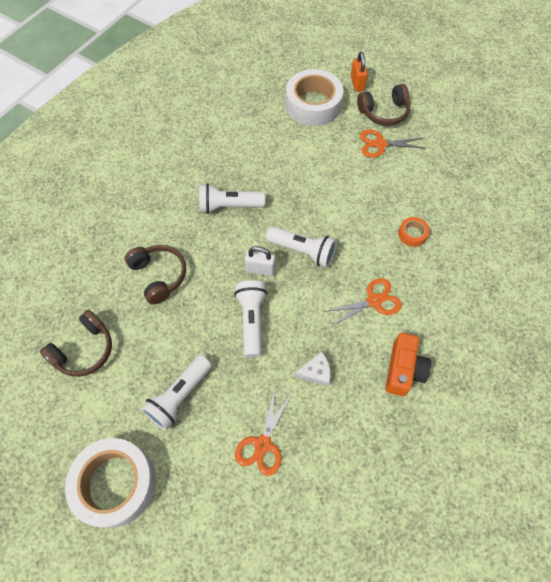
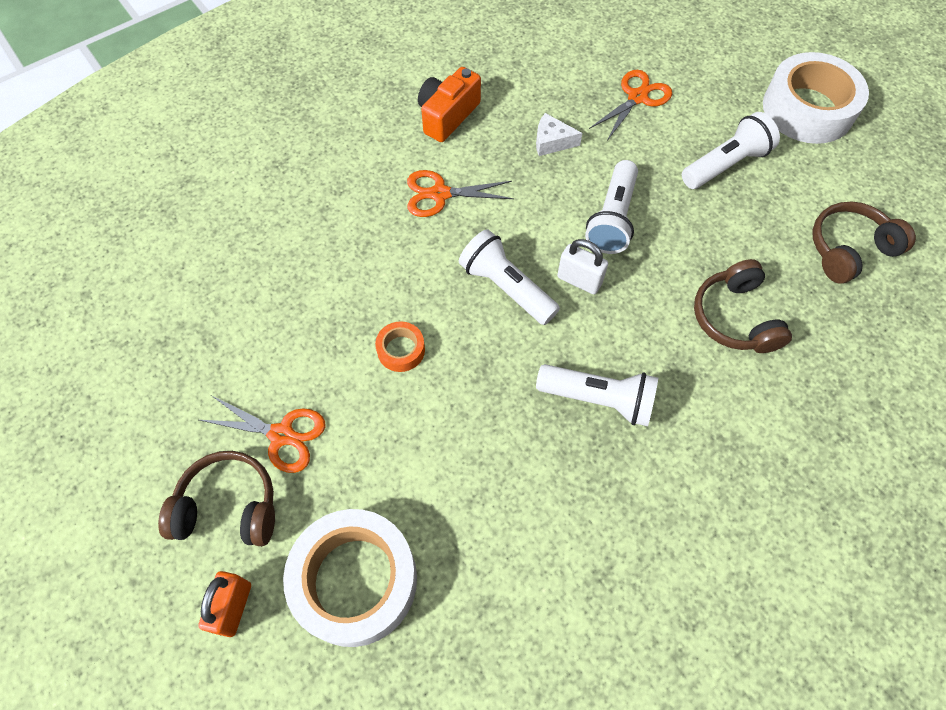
camera: 160 degrees left, 0 degrees up
(412, 234) = (333, 261): orange tape -> orange tape (401, 350)

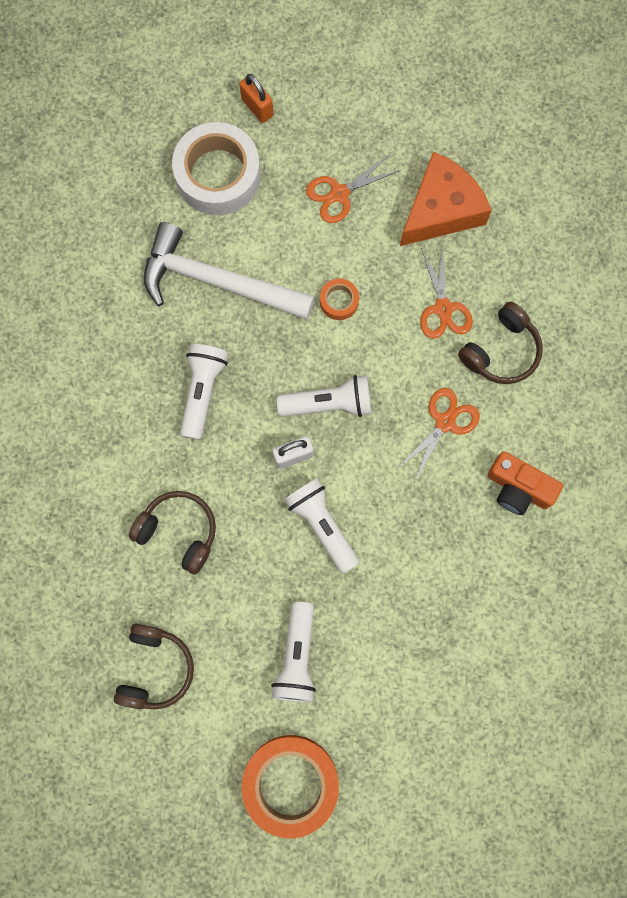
camera: 130 degrees right, 15 degrees up
(228, 507) = (318, 138): brown headphones -> brown headphones (501, 351)
(230, 331) = (441, 209): none -> orange cheese
(447, 116) = (518, 488): orange camera -> orange camera turned 135 degrees clockwise
(477, 478) = (217, 281): none -> white hammer
(552, 142) = (427, 545): white cheese -> none
(598, 399) = (202, 391): white flashlight -> white flashlight turned 135 degrees clockwise
(637, 97) = (416, 655): orange scissors -> orange scissors (443, 308)
(807, 109) = (290, 783): white tape -> orange tape

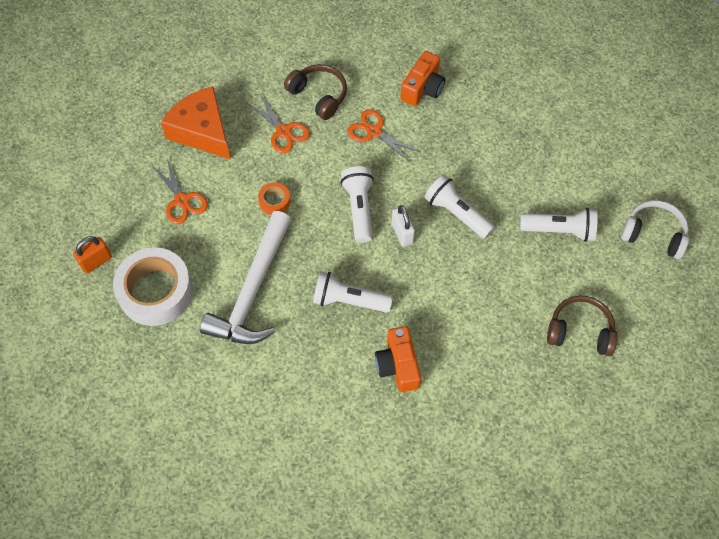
camera: 90 degrees left, 15 degrees down
(118, 447) = (398, 365): none -> orange camera
(178, 532) = (468, 316): brown headphones -> none
(290, 783) = (653, 234): orange tape -> white headphones
(322, 525) = (457, 213): white flashlight -> white flashlight turned 75 degrees clockwise
(443, 308) = (283, 131): orange scissors -> orange scissors turned 60 degrees clockwise

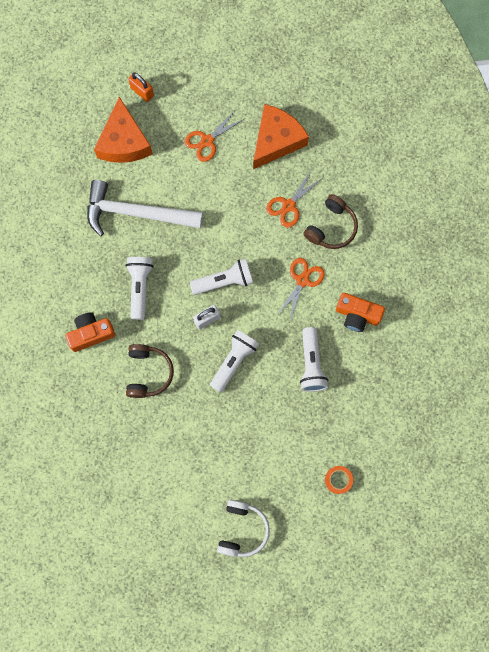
camera: 80 degrees right, 15 degrees up
(156, 291) = (124, 142): white tape -> orange cheese
(274, 201) = (219, 212): orange tape -> orange tape (338, 480)
(559, 230) = (232, 449): white flashlight -> white flashlight (311, 364)
(580, 331) = (141, 472): brown headphones -> brown headphones (148, 373)

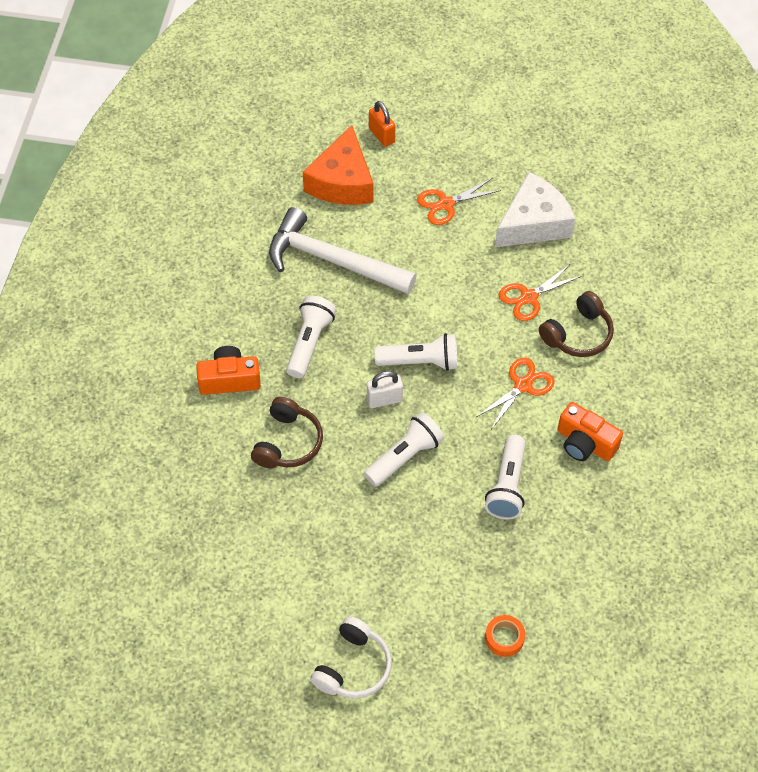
camera: 15 degrees right, 20 degrees down
(276, 140) = (533, 223): orange cheese -> white cheese

